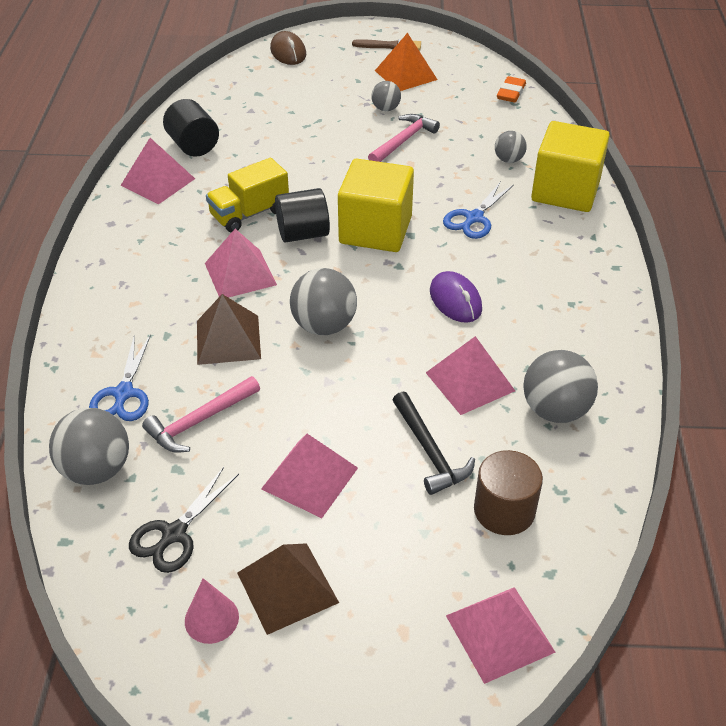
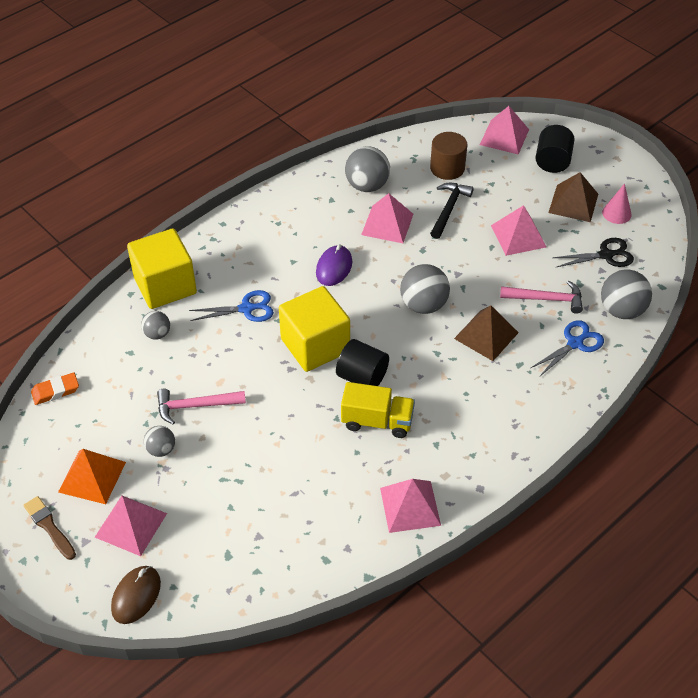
camera: 135 degrees left, 5 degrees up
(193, 145) = (346, 528): black cylinder -> black cylinder (552, 161)
(240, 274) = (434, 375): pink pyramid -> pink pyramid (131, 525)

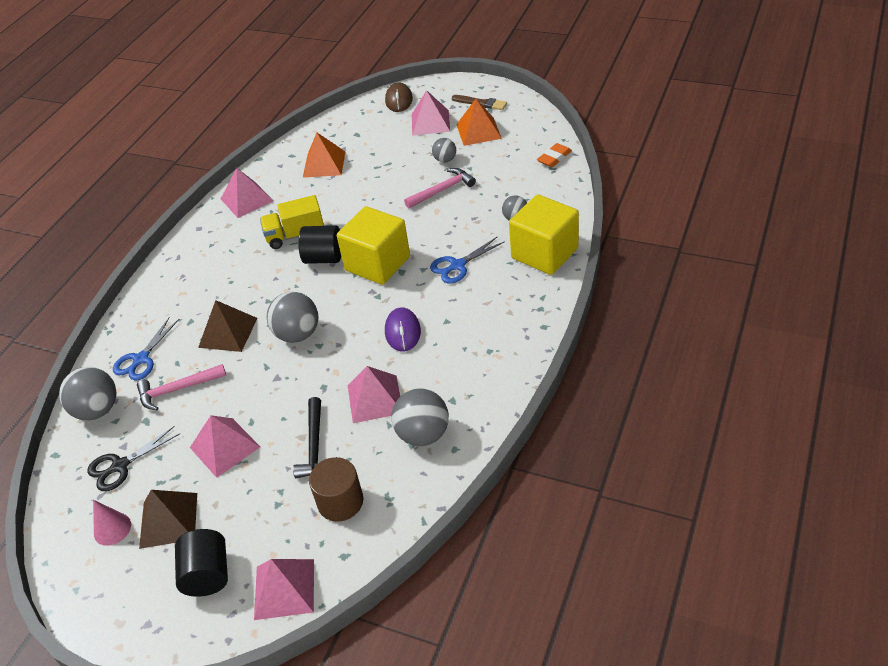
camera: 160 degrees right, 5 degrees down
(295, 519) = (324, 164): none -> orange pyramid

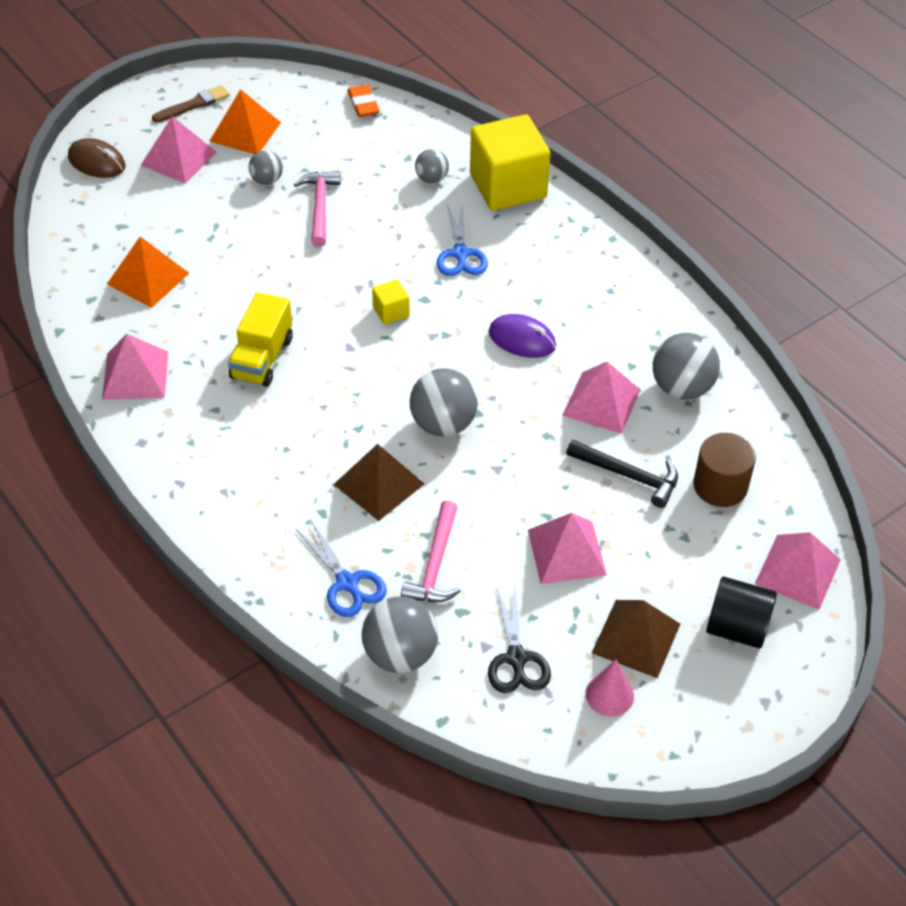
camera: 65 degrees left, 5 degrees up
(324, 258) = (332, 351): black cylinder -> none
(377, 263) = (391, 311): yellow cube -> yellow cube, size x0.43

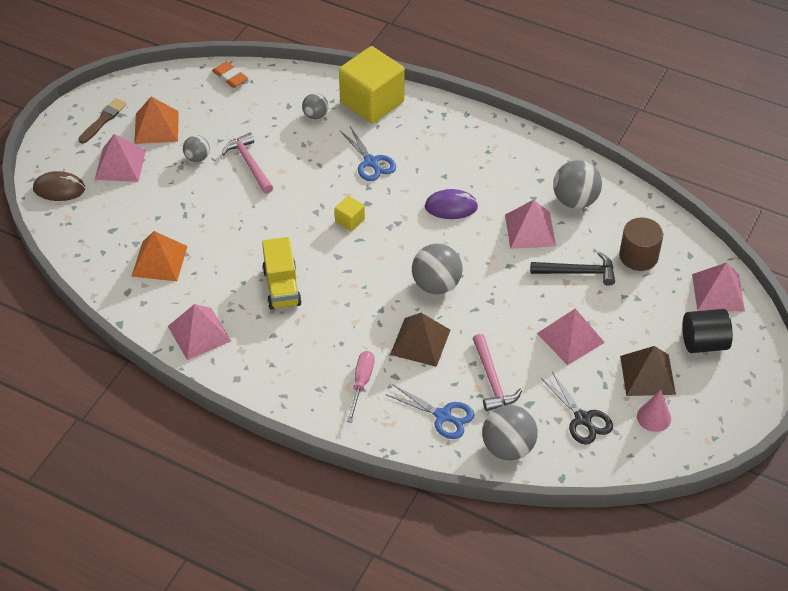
camera: 25 degrees left, 0 degrees up
(277, 505) = (361, 383): none -> pink screwdriver

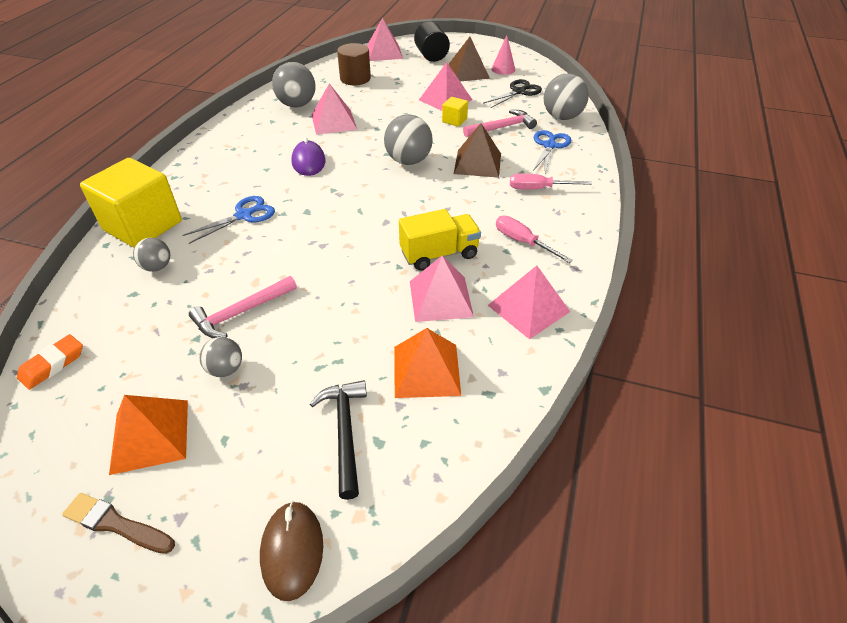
camera: 100 degrees left, 5 degrees down
(120, 164) = (234, 466): pink pyramid -> pink pyramid (440, 298)
(281, 349) = (523, 242): none -> pink screwdriver
(350, 220) = (333, 219): yellow cube -> yellow cube (454, 120)
(578, 272) = (377, 100): black hammer -> black hammer (345, 432)

